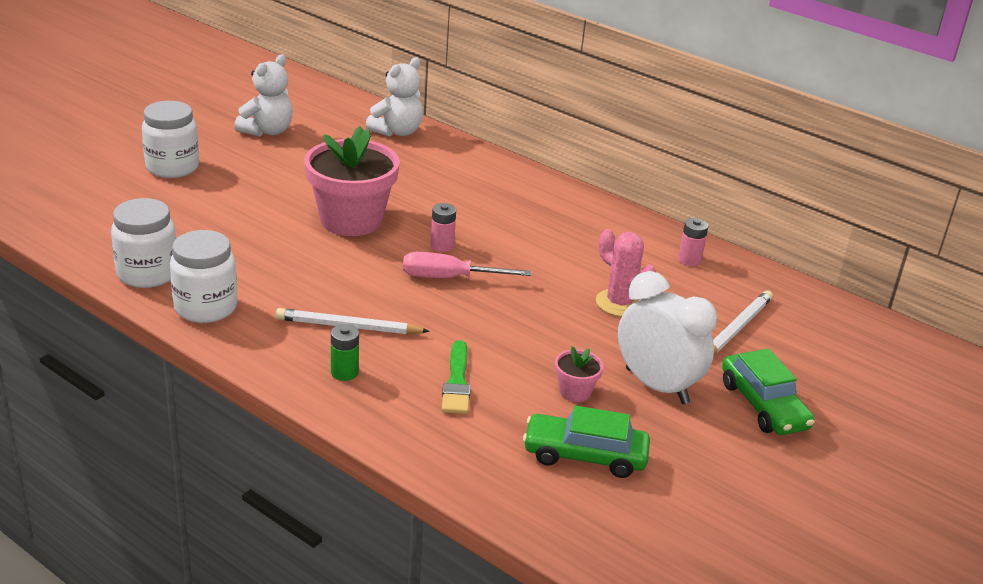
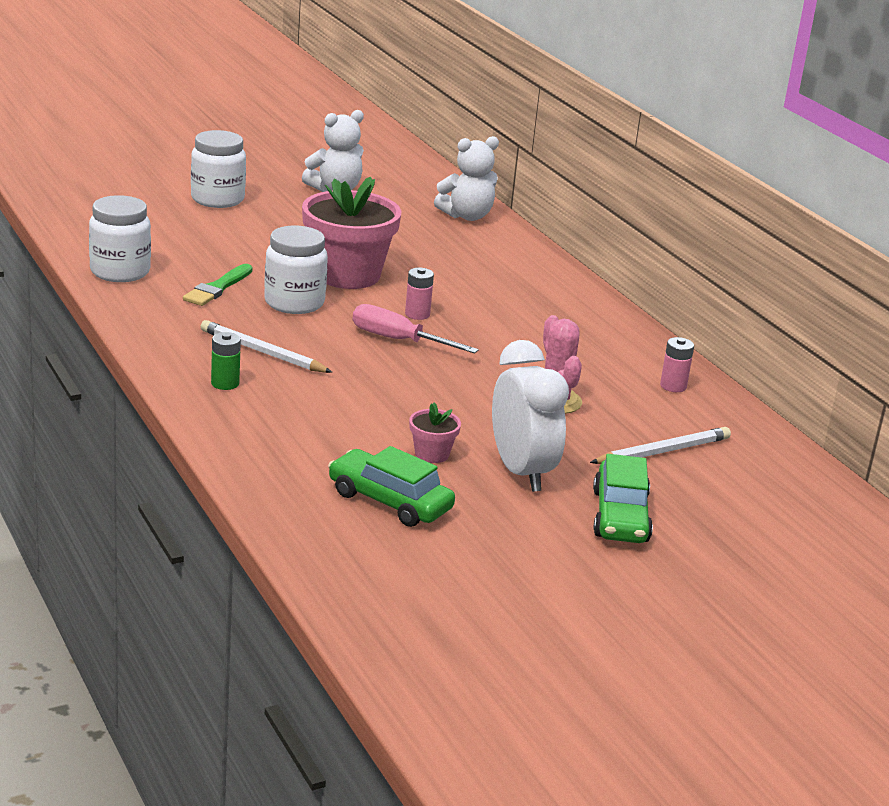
camera: 25 degrees right, 5 degrees down
(205, 308) = (147, 307): white jar -> white jar (294, 303)
(457, 382) = (323, 417): green brush -> green brush (217, 288)

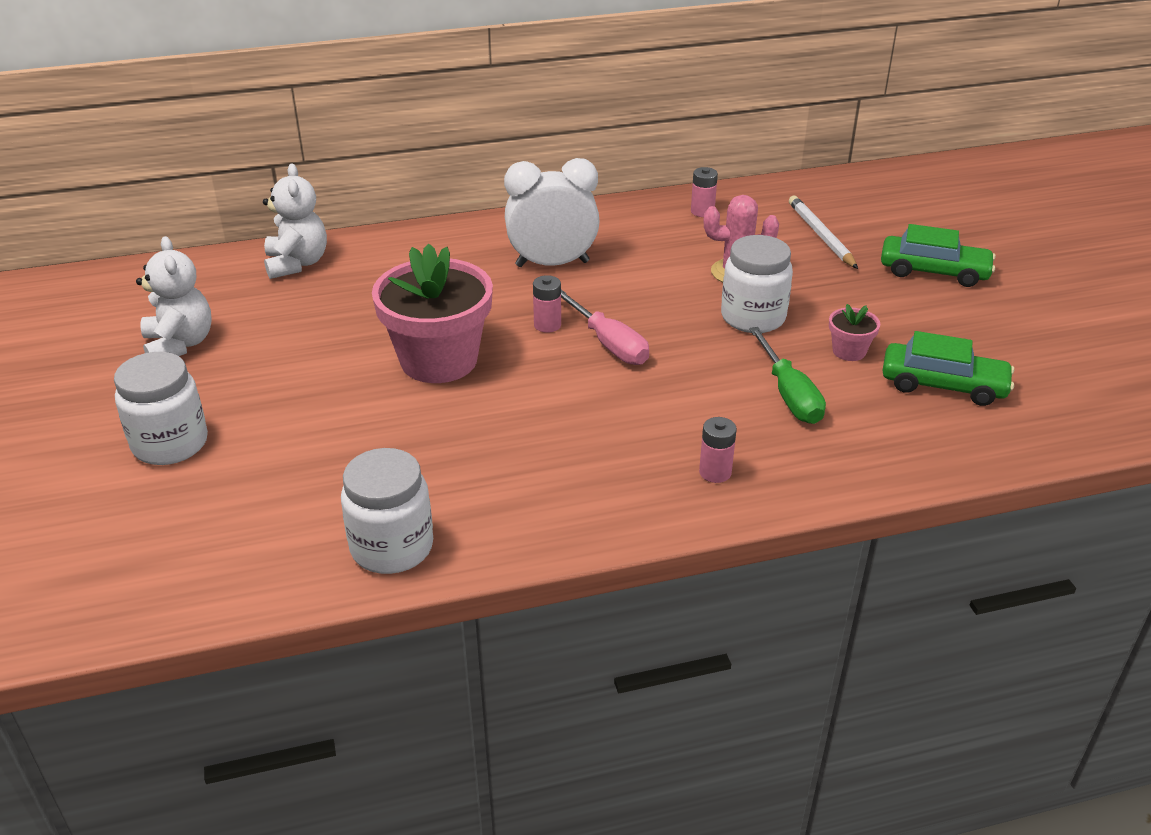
camera: 75 degrees left, 10 degrees up
(217, 288) = (459, 462): green brush -> none
(225, 383) = (715, 472): green battery -> pink battery
(262, 352) = (636, 439): white pencil -> none
(294, 303) = (509, 405): white jar -> white jar (753, 317)
(346, 420) = (789, 395): none -> green screwdriver
(390, 501) = (943, 385): green car -> green car turned 120 degrees counterclockwise
(398, 340) = (609, 344): pink screwdriver -> pink screwdriver turned 75 degrees counterclockwise
(521, 472) = (872, 308): white clock -> white clock (552, 264)

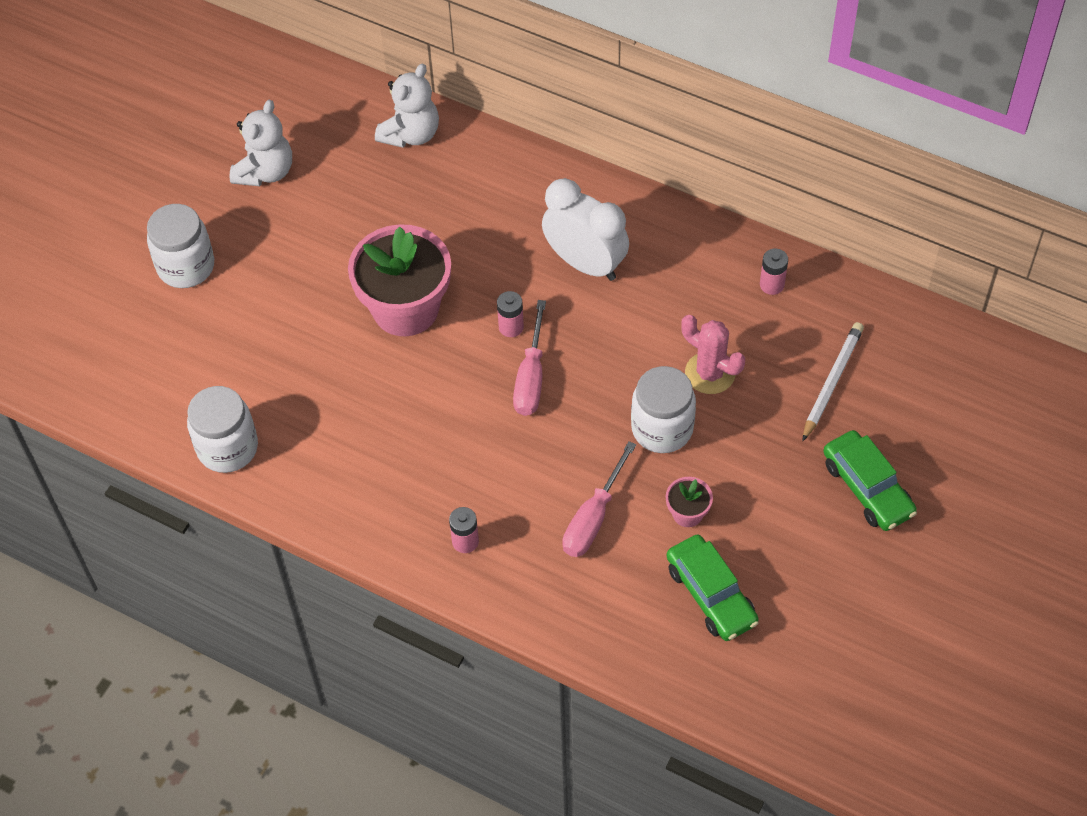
camera: 45 degrees right, 20 degrees up
(789, 395) = (593, 518): green screwdriver -> pink screwdriver

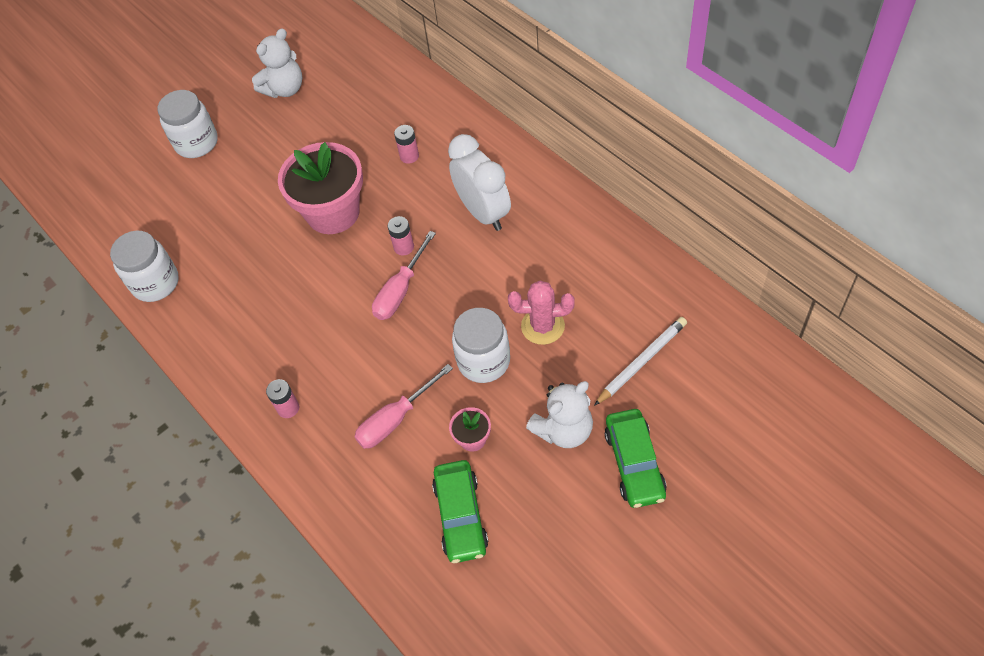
camera: 25 degrees right, 0 degrees up
(411, 134) = (399, 85): white teddy bear -> white teddy bear (564, 430)
(710, 373) = (542, 326): pink cactus -> pink cactus turned 60 degrees counterclockwise
(772, 285) = (625, 267): pink battery -> pink battery (409, 156)

